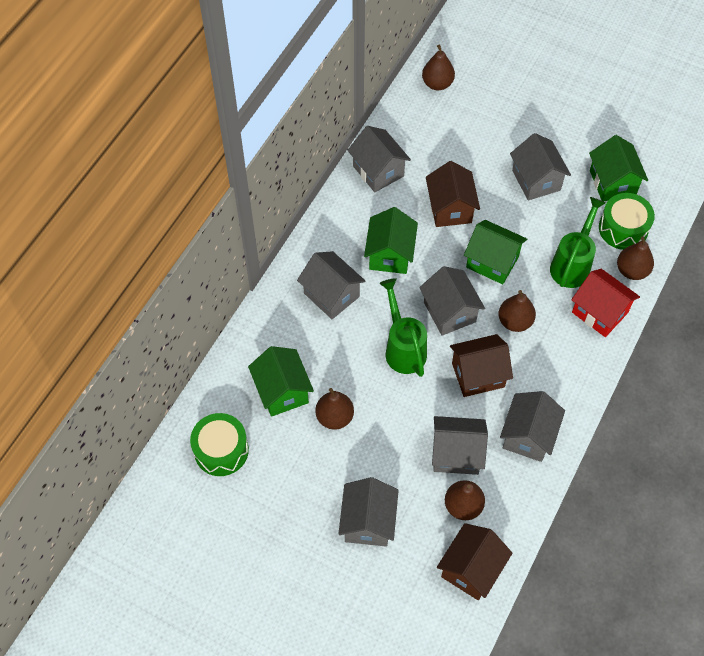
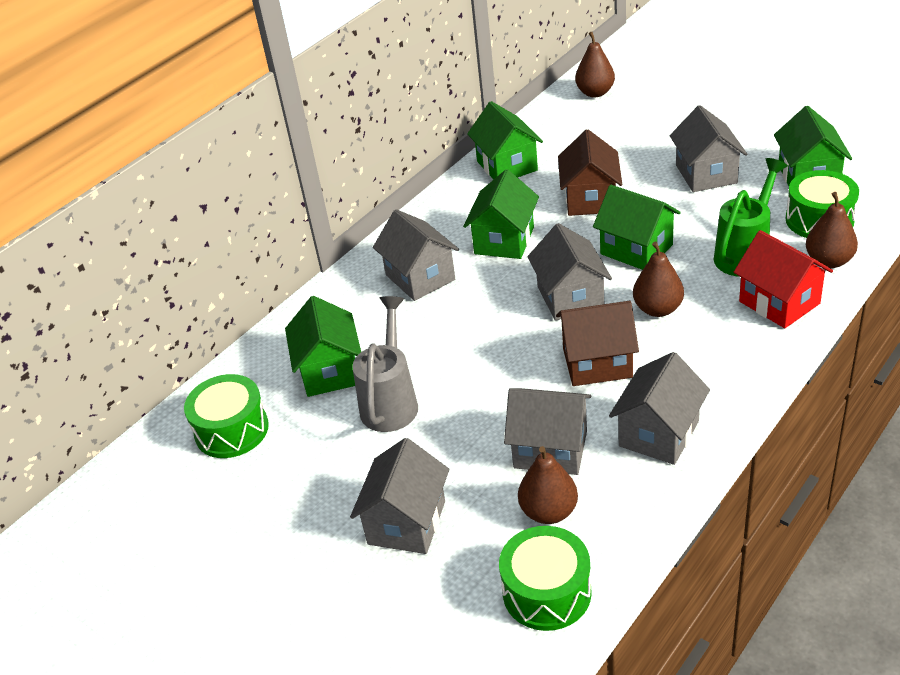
camera: 15 degrees right, 20 degrees down
(334, 417) = (391, 401): brown pear -> grey watering can
(378, 171) = (507, 166): grey house -> green house
(403, 347) = (500, 331): green watering can -> none
(471, 569) = (547, 592): brown house -> green drum

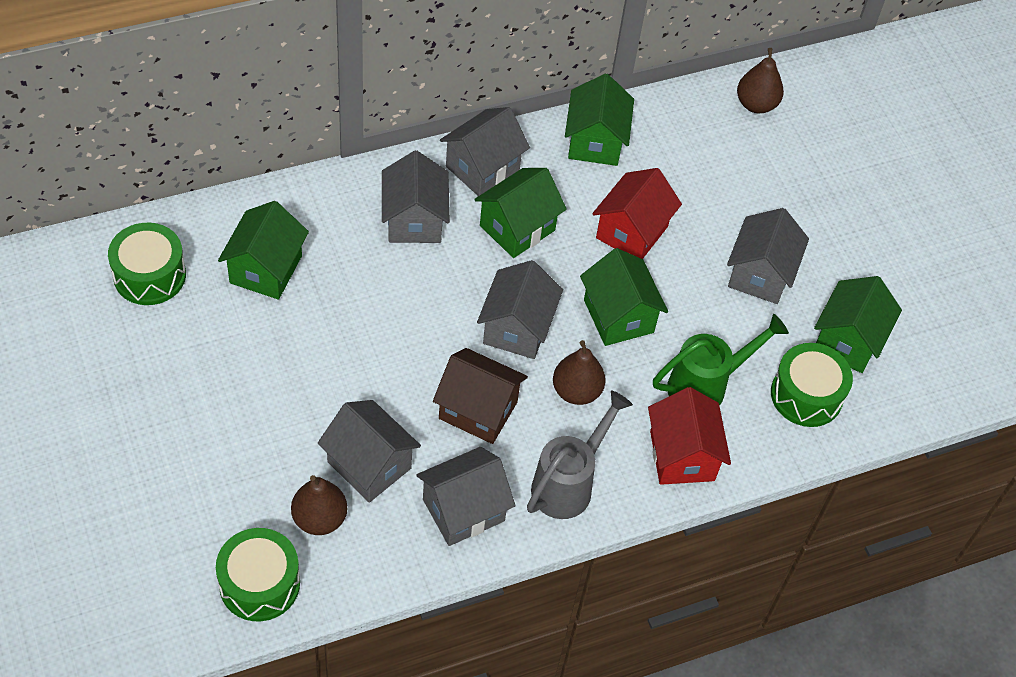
camera: 20 degrees right, 15 degrees up
(391, 401) = (289, 333): grey watering can -> grey watering can (569, 483)
(406, 522) = (210, 453): grey house -> grey house (482, 168)
(590, 199) = (632, 232): brown house -> red house
(829, 261) = (768, 444): brown pear -> none

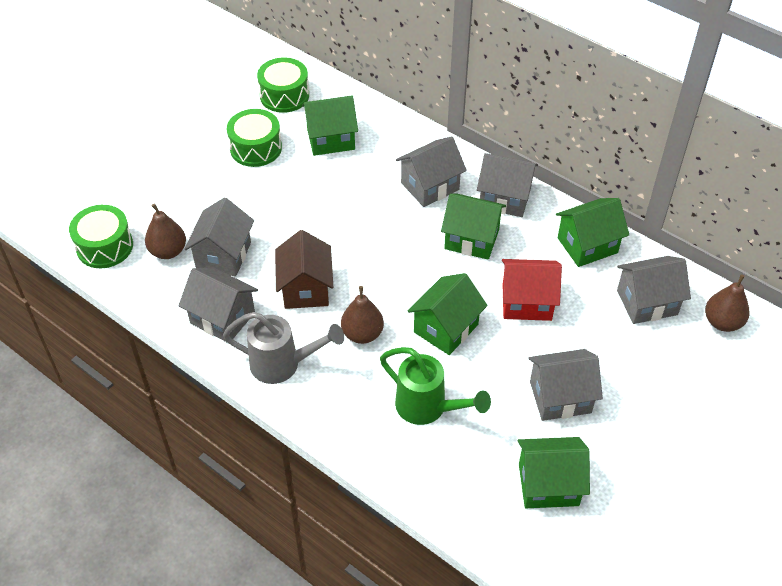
camera: 65 degrees right, 5 degrees down
(517, 328) = (388, 278): grey house -> grey house (647, 302)
(682, 456) = (355, 421): red house -> none
(806, 395) = (472, 478): green drum -> green drum (256, 148)

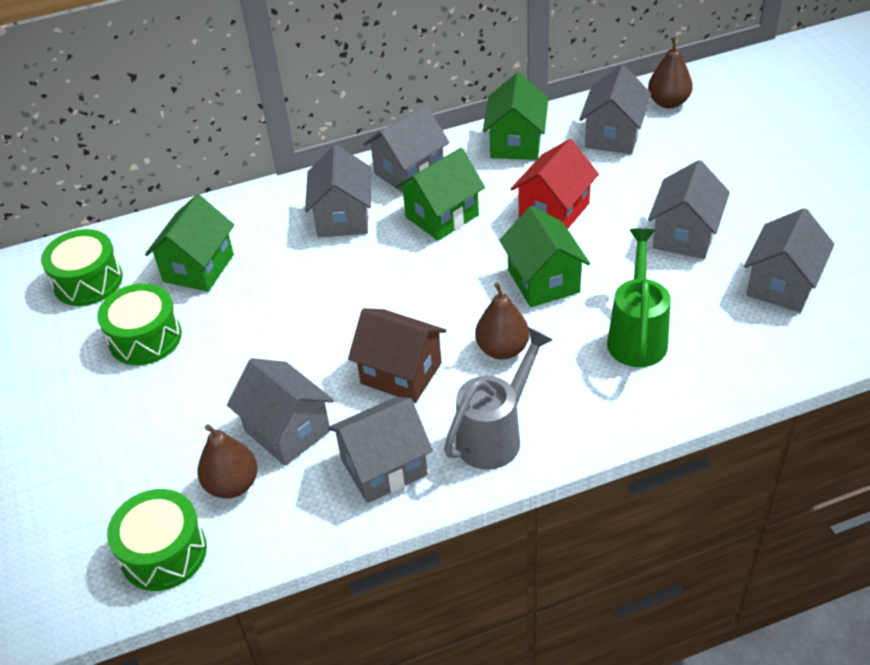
camera: 55 degrees left, 5 degrees down
(428, 408) = (637, 335): green watering can -> green watering can turned 60 degrees counterclockwise
(548, 484) = (782, 285): green house -> grey house

